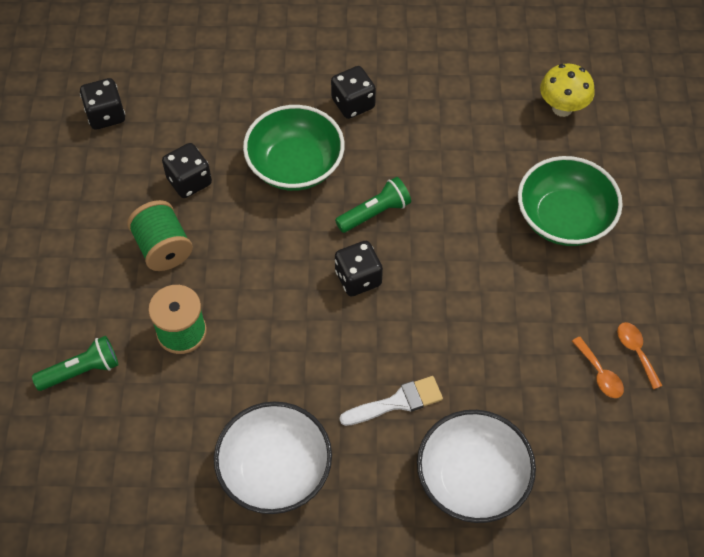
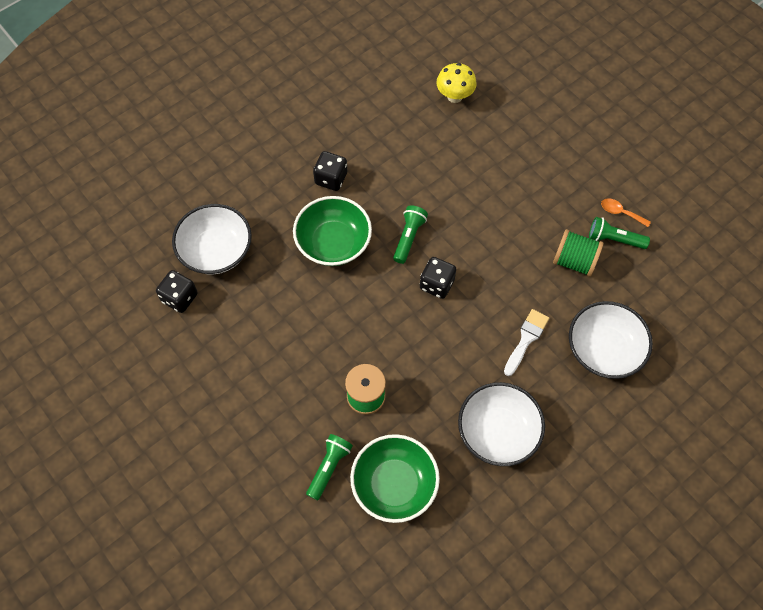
camera: 40 degrees left, 5 degrees up
(163, 248) = (303, 354): green spool -> green spool (574, 261)
(179, 96) = (216, 251): none -> white bowl
(189, 181) = (278, 301): black dice -> none
(564, 218) = (515, 163): green bowl -> green bowl (394, 484)
(599, 374) = (614, 239): orange spoon -> green flashlight

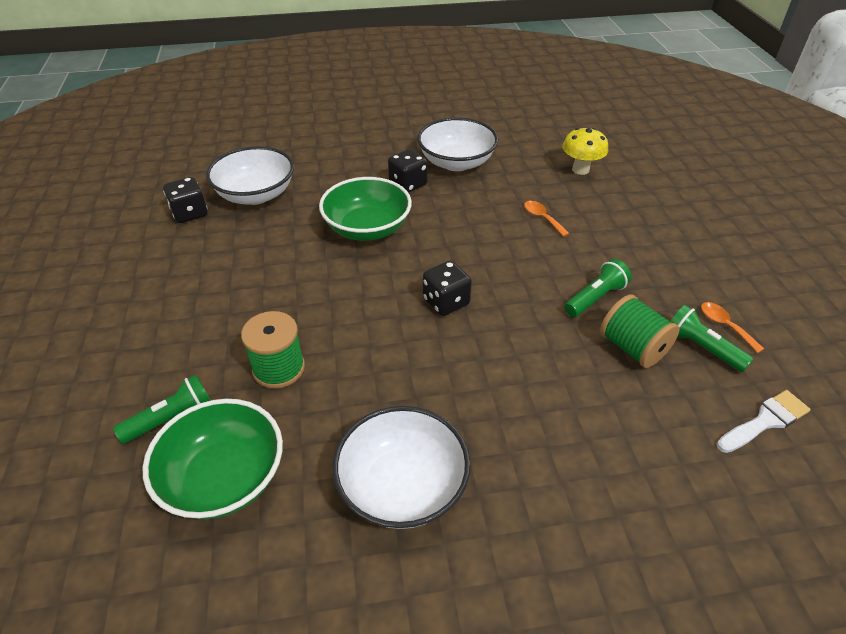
camera: 30 degrees right, 20 degrees down
(408, 237) = (447, 253): green flashlight -> green flashlight (595, 298)
(455, 167) = (542, 218): none -> orange spoon
(526, 339) = (515, 400): white brush -> white brush (765, 421)
(604, 349) = (618, 460): white bowl -> white bowl (456, 162)

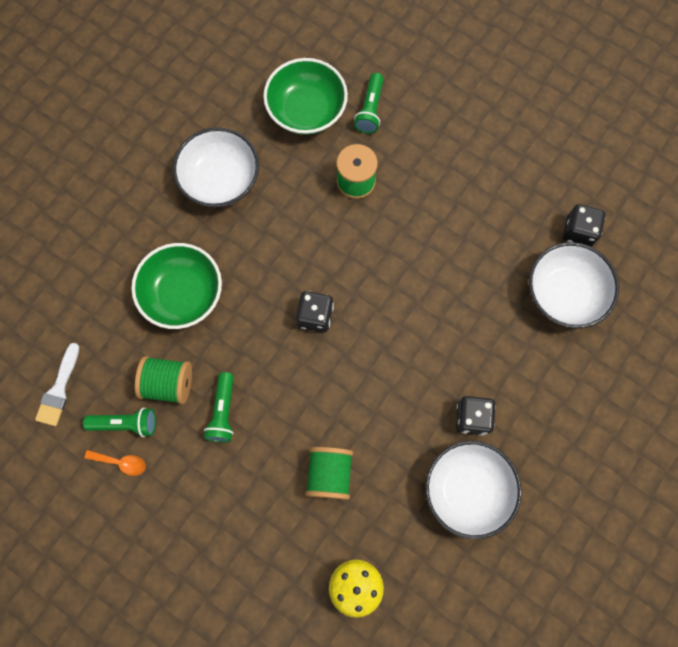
camera: 135 degrees right, 30 degrees up
(367, 228) = (441, 336): green bowl -> green bowl (182, 294)
(542, 218) = (329, 474): orange spoon -> green spool

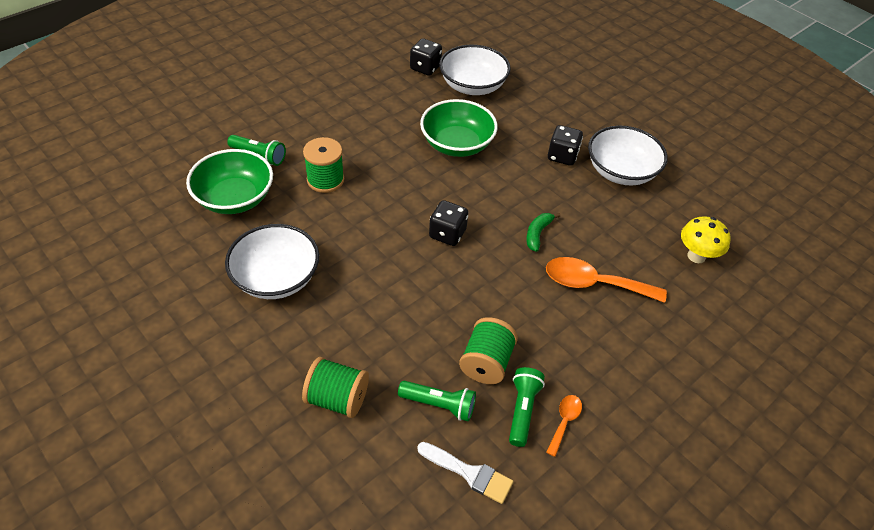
camera: 80 degrees left, 25 degrees down
(182, 294) = (391, 333): green bowl -> green bowl (457, 144)
(223, 412) = (525, 321): green flashlight -> green flashlight (439, 405)
(287, 474) = (594, 284): none -> orange spoon
(329, 474) = (598, 253): green spool -> green spool (337, 399)
(340, 407) = (537, 234): none -> green banana

